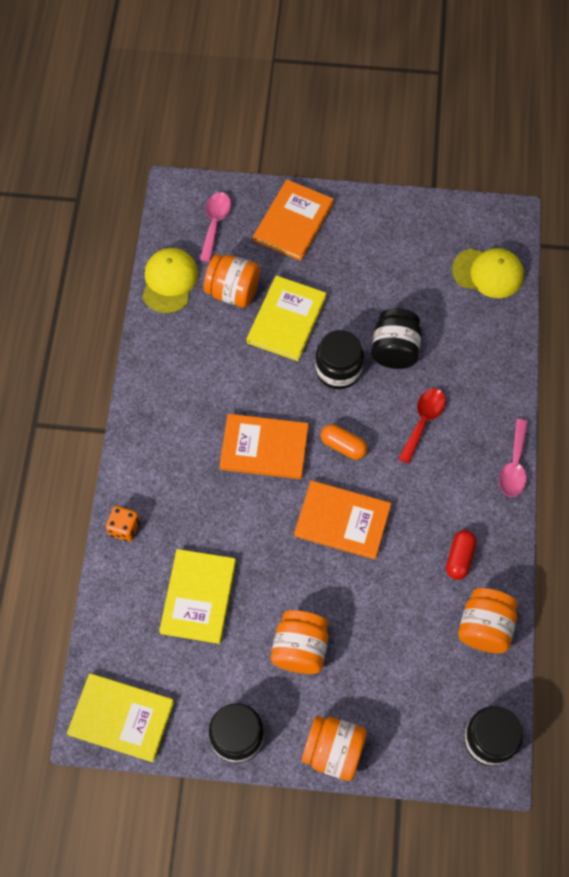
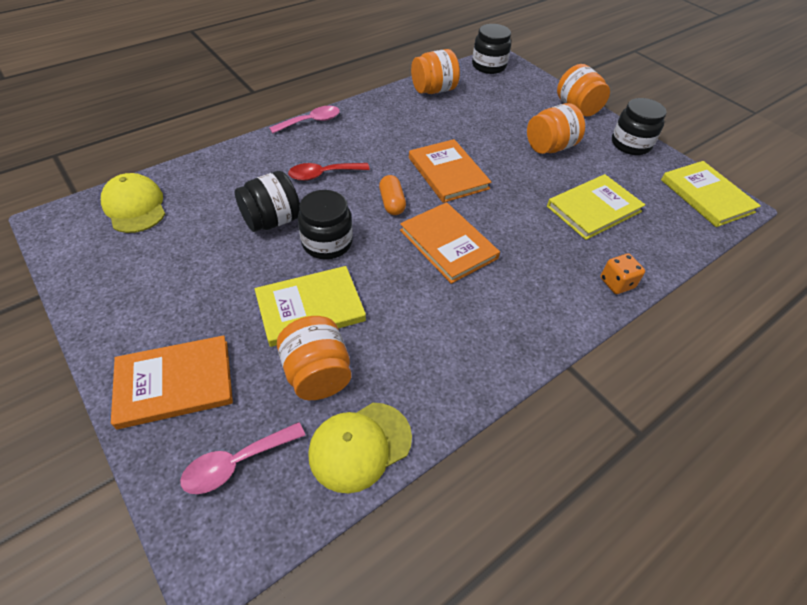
camera: 135 degrees left, 15 degrees down
(459, 558) = (404, 115): red capsule -> none

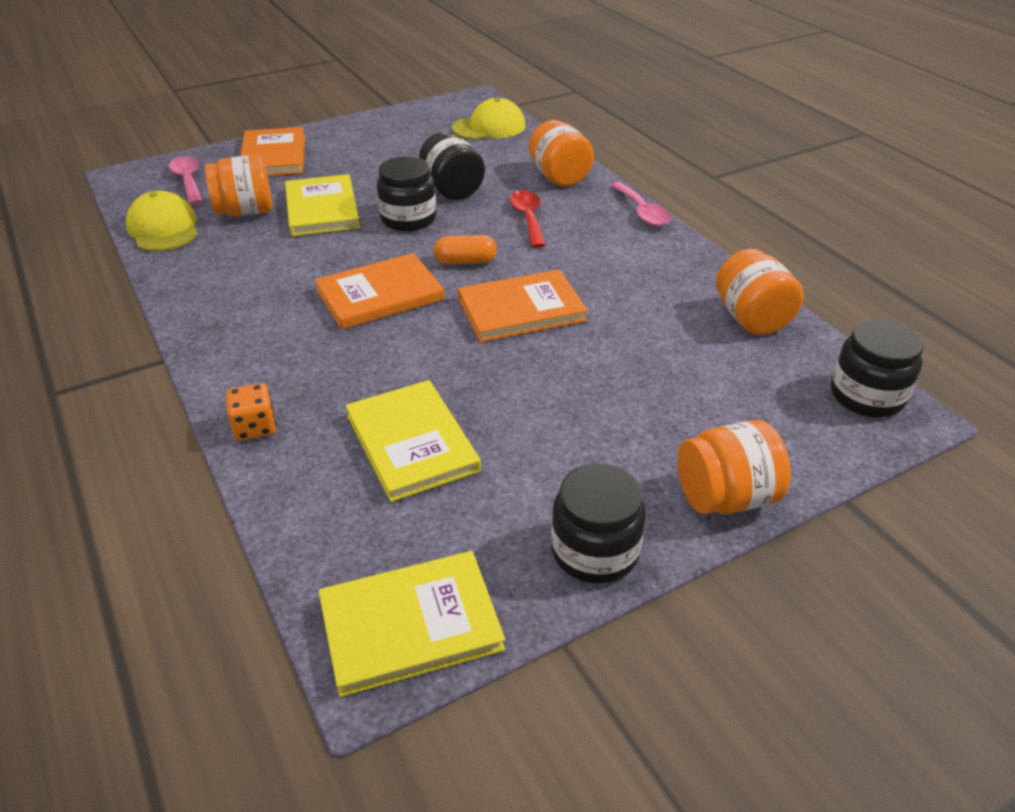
camera: 100 degrees right, 10 degrees down
(550, 147) = (584, 427): orange jar -> orange jar (559, 177)

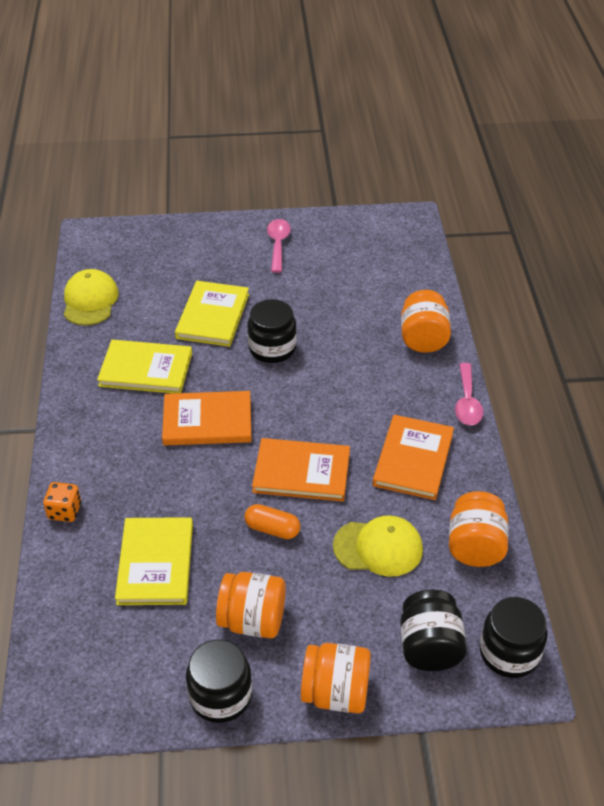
camera: 25 degrees right, 5 degrees up
(188, 180) = (130, 253): pink spoon -> pink spoon (278, 244)
(245, 211) = (155, 301): orange jar -> orange jar (252, 620)
(273, 156) = (206, 243): orange book -> orange book (413, 459)
(410, 625) = (80, 698): yellow book -> yellow book (146, 369)
(452, 190) = (325, 326): black jar -> black jar (429, 647)
(465, 261) = (289, 409): orange capsule -> orange capsule (272, 529)
(489, 127) = (401, 259): yellow cap -> yellow cap (378, 547)
(528, 218) = (367, 378): red spoon -> none

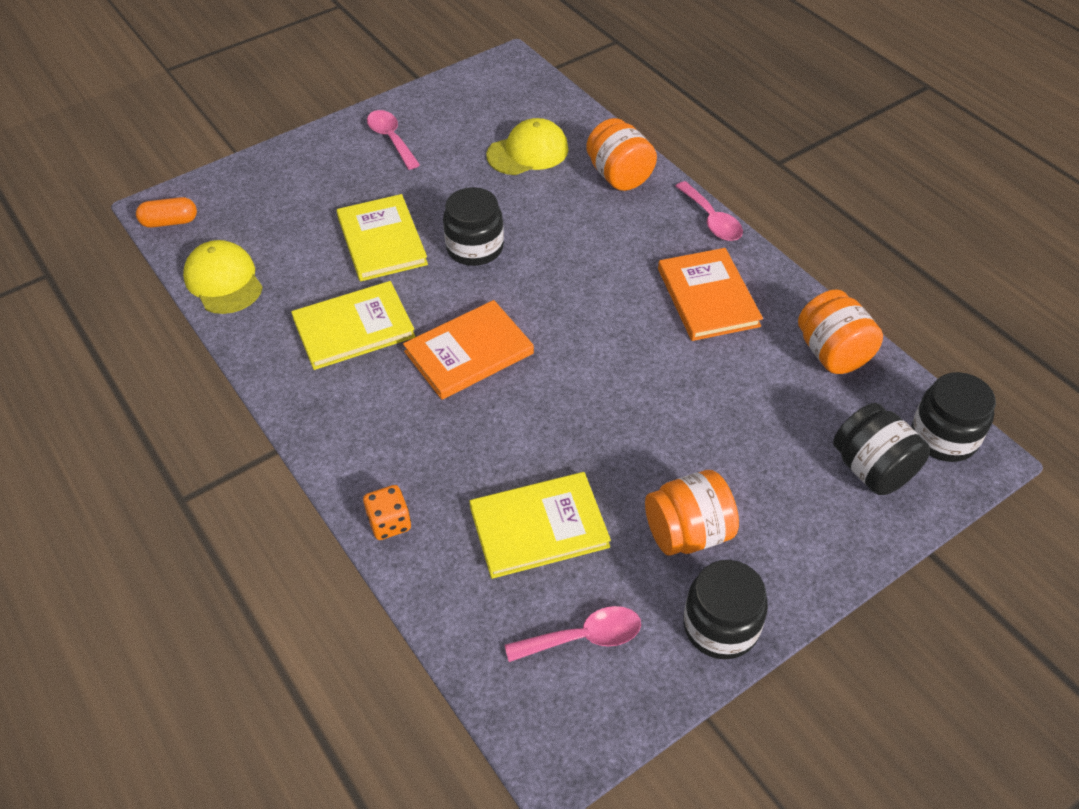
camera: 30 degrees left, 5 degrees up
(124, 652) = (584, 637): none -> pink spoon
(155, 563) = (539, 527): yellow book -> yellow book turned 75 degrees counterclockwise
(272, 529) = (630, 431): orange capsule -> orange capsule (170, 222)
(301, 472) = (611, 360): orange book -> none
(335, 693) = (826, 560): orange jar -> none
(378, 547) = (747, 398): yellow cap -> yellow cap (528, 152)

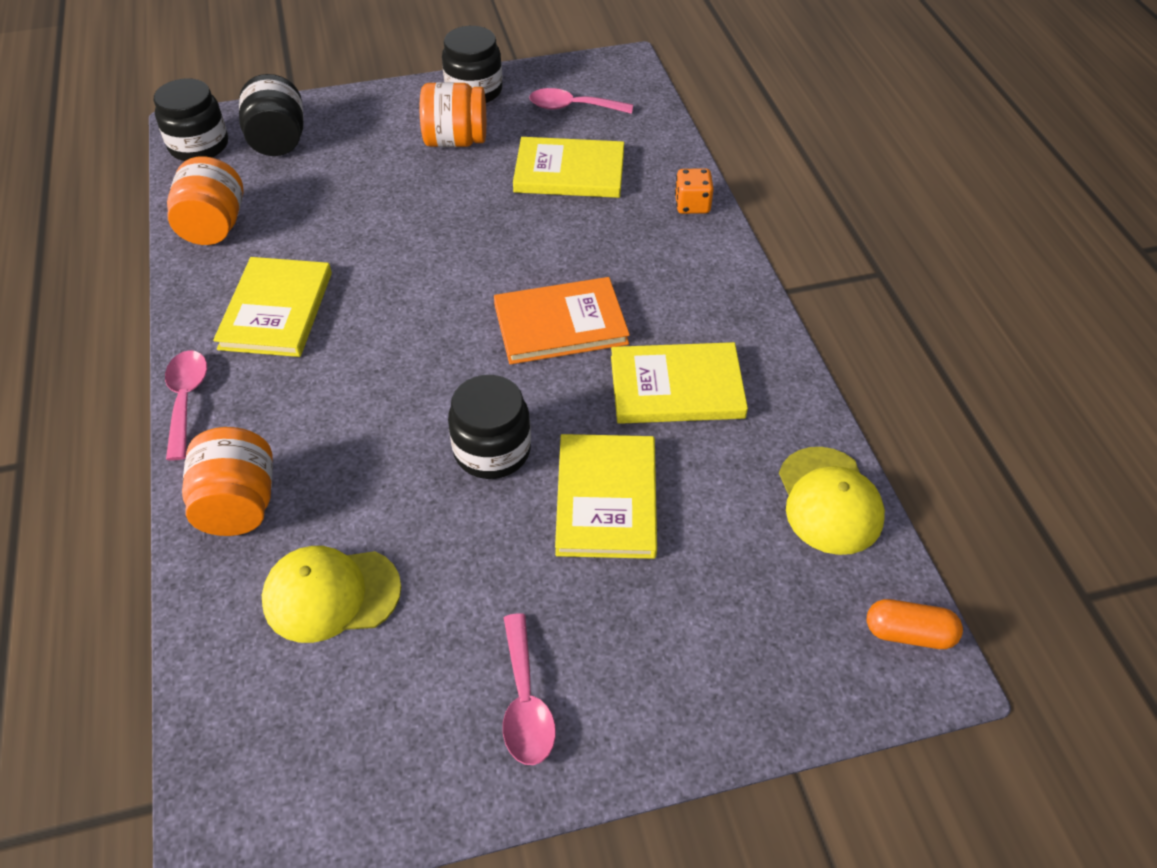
camera: 160 degrees left, 0 degrees up
(708, 297) = (276, 310): orange book -> yellow book

